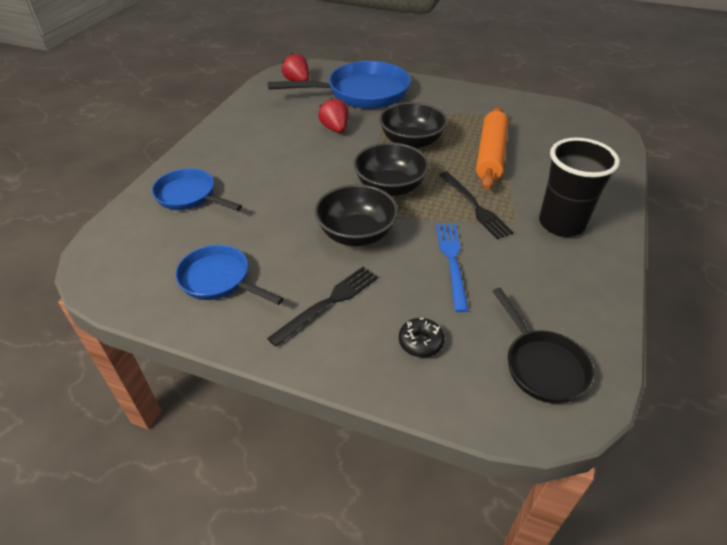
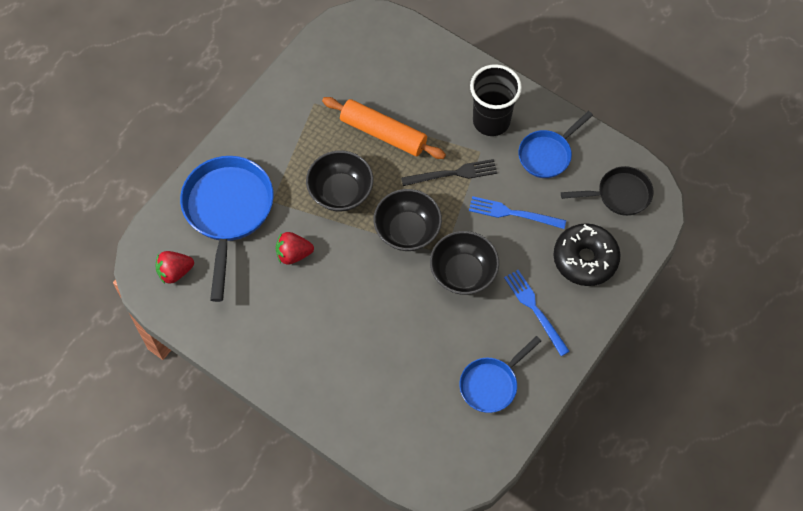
camera: 75 degrees left, 20 degrees up
(190, 196) = (371, 402): blue pan -> blue pan (547, 154)
(328, 303) = (535, 310): black fork -> blue fork
(420, 342) = (585, 259): black donut -> black donut, size x2.08

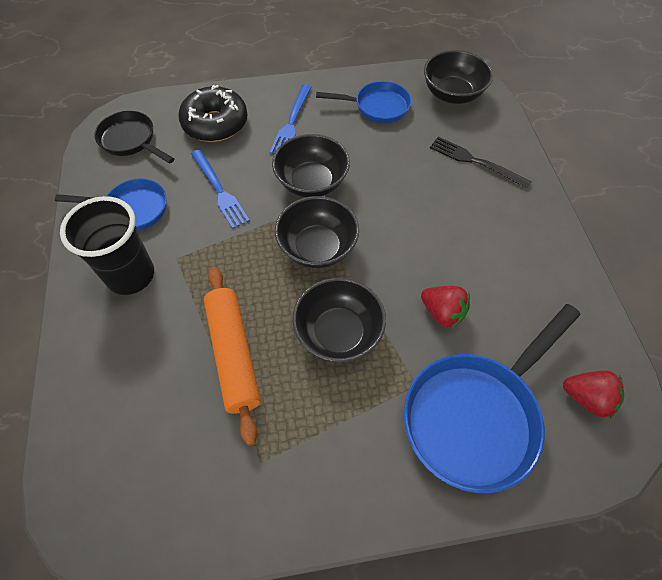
camera: 135 degrees left, 5 degrees down
(448, 454) = (452, 94): none -> black bowl
(453, 174) = (222, 260): black fork -> black fork (475, 162)

